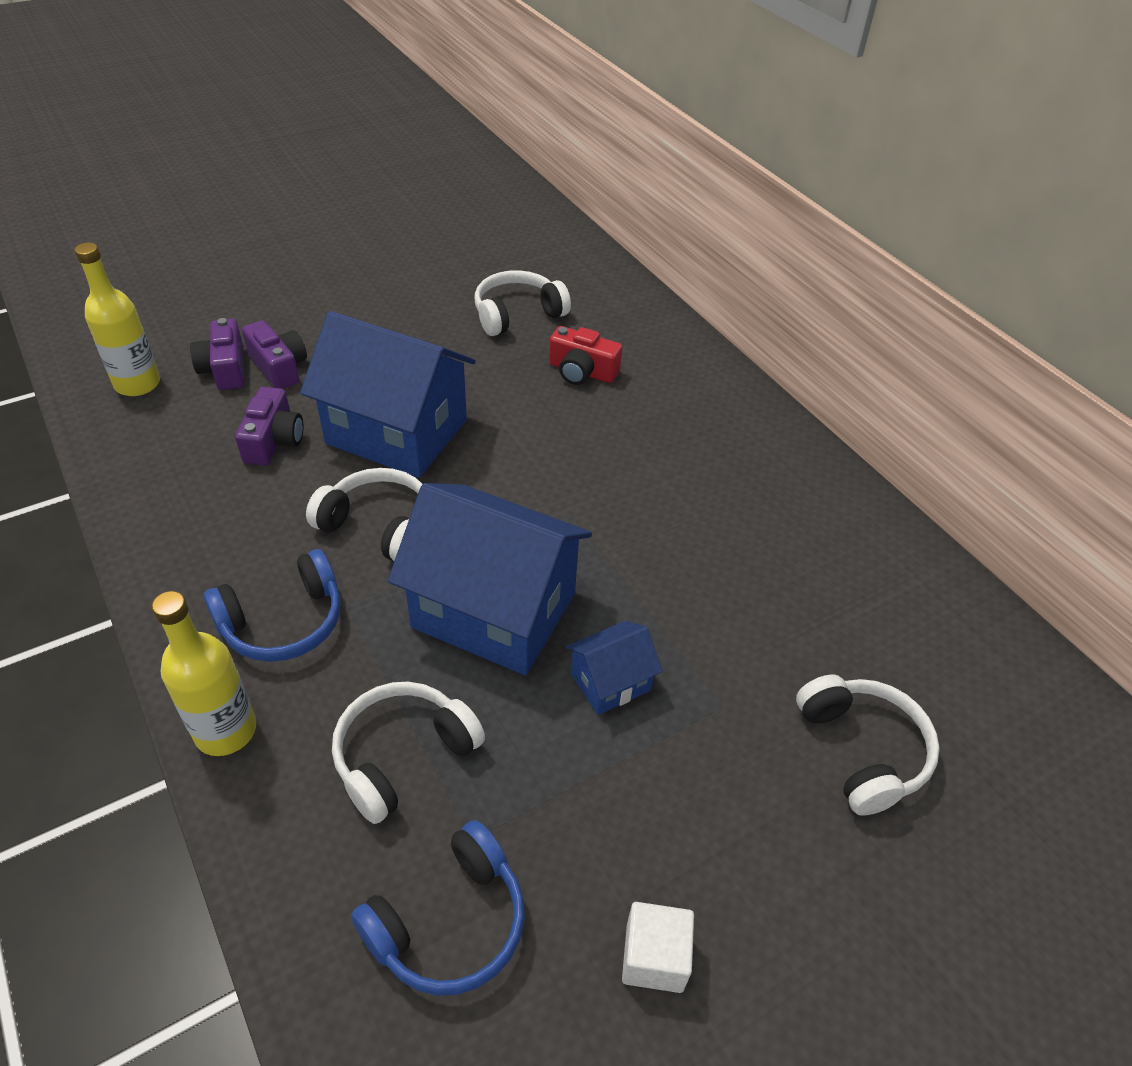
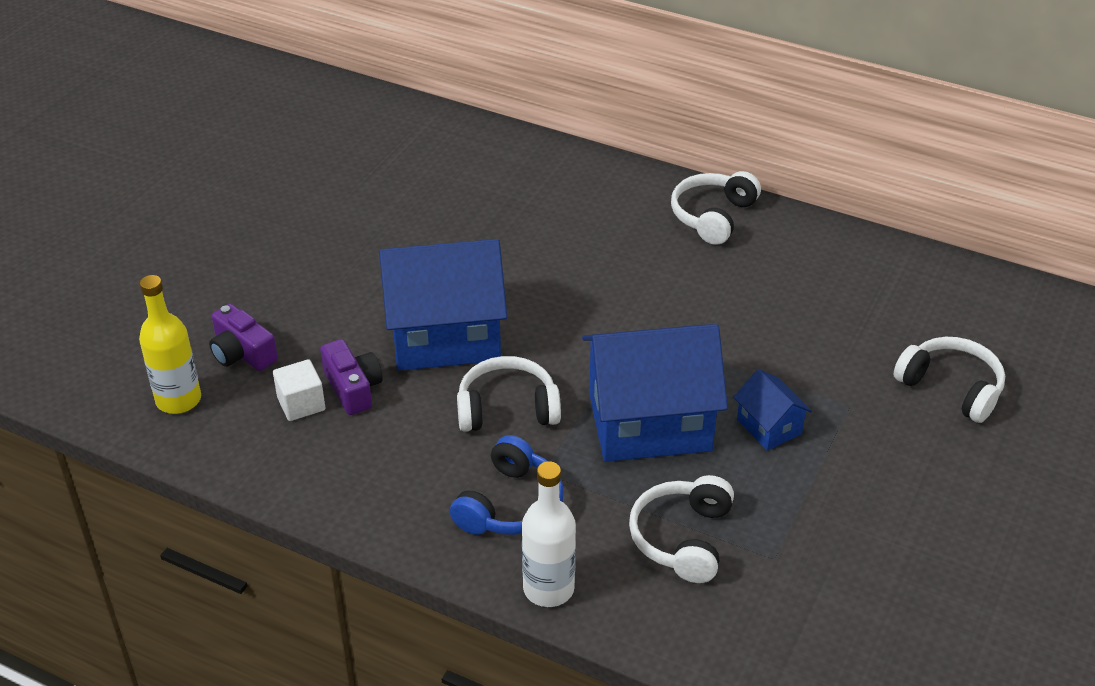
camera: 30 degrees left, 5 degrees down
(225, 731) = (548, 588): yellow bottle -> white bottle
(279, 367) = (288, 330): purple camera -> none
(449, 922) = (804, 607): blue headphones -> none
(517, 314) = (442, 200): white headphones -> white headphones (713, 216)
(582, 371) = (540, 224): red camera -> none
(610, 682) = (769, 427): blue house -> blue house turned 60 degrees counterclockwise
(654, 957) = (933, 558): white cube -> white cube (301, 404)

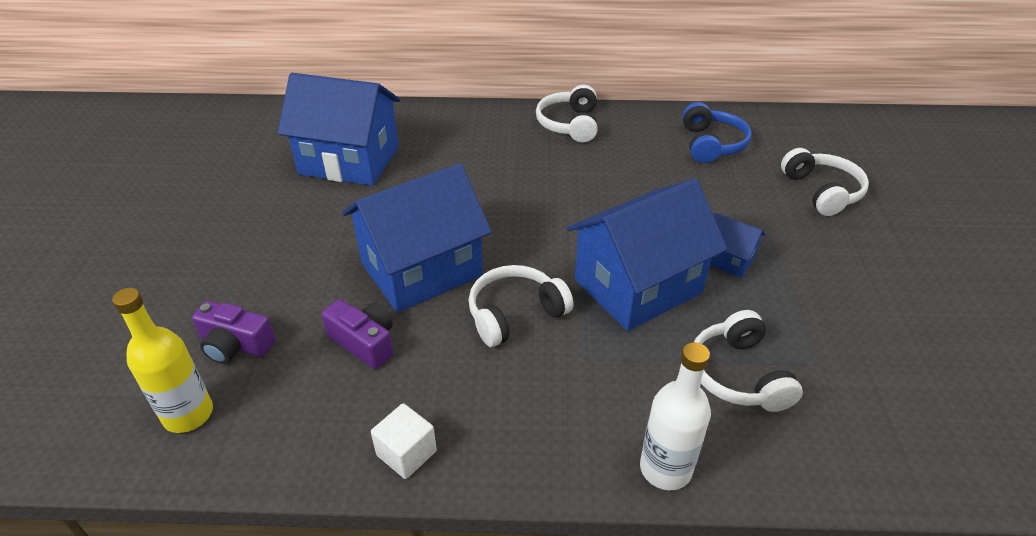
camera: 25 degrees left, 0 degrees up
(301, 404) = (321, 374): white cube -> white cube (406, 453)
(441, 193) = (349, 160): none -> blue house
(510, 504) = (576, 400): blue headphones -> blue headphones (711, 144)
(951, 388) = (822, 191): white headphones -> white headphones turned 60 degrees clockwise

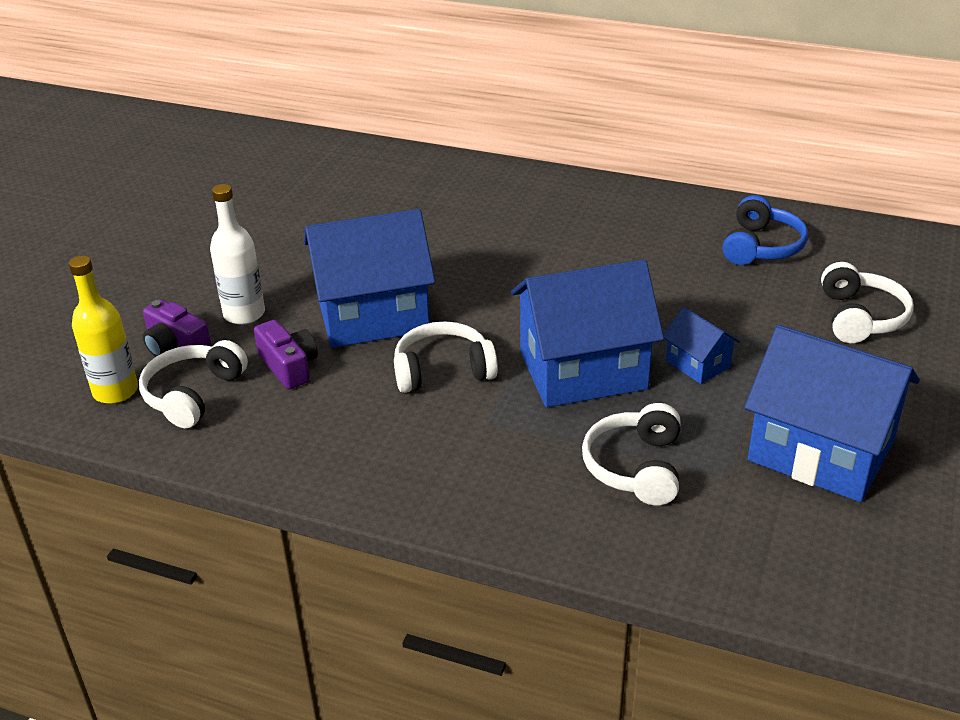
camera: 20 degrees right, 5 degrees down
(349, 160) = (353, 202): blue house -> blue house (820, 451)
(406, 453) = (283, 460): white cube -> none
(569, 124) = (607, 200): white headphones -> white headphones (193, 394)
(665, 468) = (511, 525): white bottle -> white bottle (244, 314)

